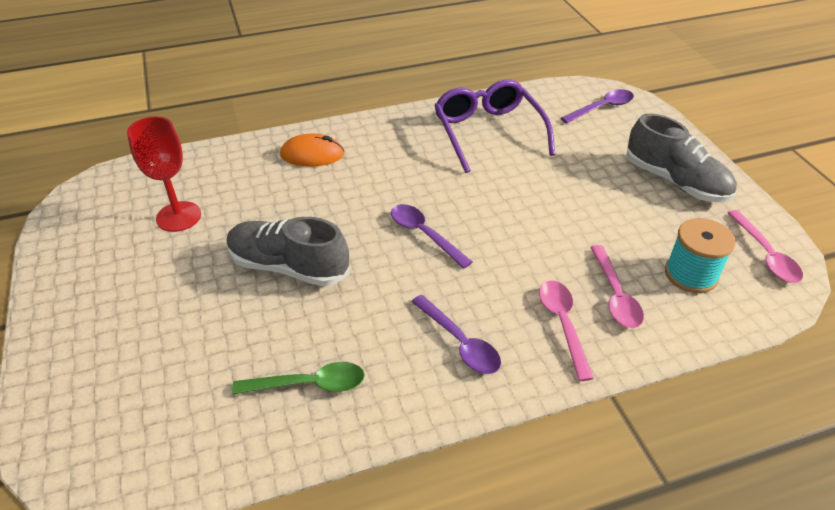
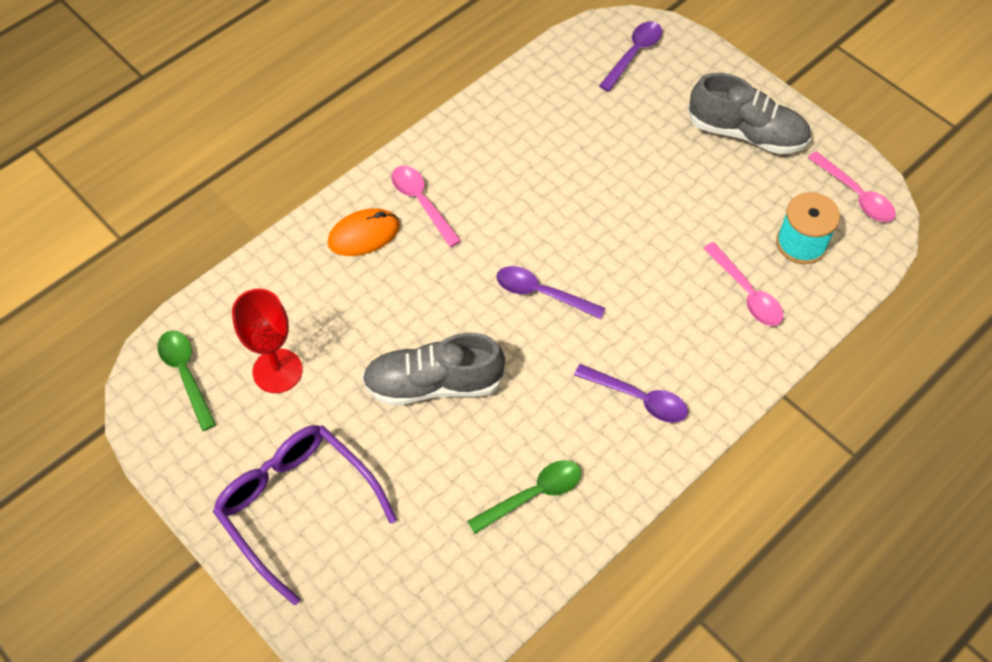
camera: 25 degrees left, 15 degrees up
(114, 197) = (186, 374): none -> green spoon
(488, 132) = (533, 133): purple glasses -> purple glasses (297, 506)
(562, 324) = (715, 342): pink spoon -> pink spoon (421, 202)

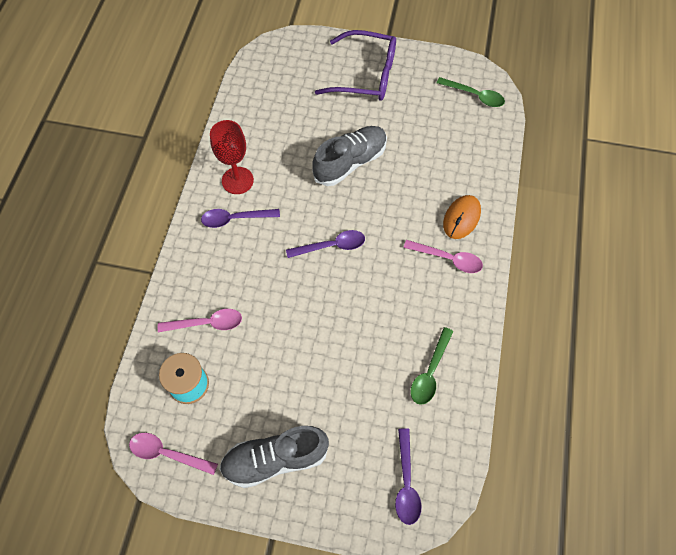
camera: 145 degrees right, 5 degrees up
(277, 371) = (433, 122): red goblet -> red goblet (237, 180)
(533, 494) = (258, 141): green spoon -> green spoon (430, 372)
(747, 293) = (207, 323): pink spoon -> pink spoon turned 150 degrees clockwise

